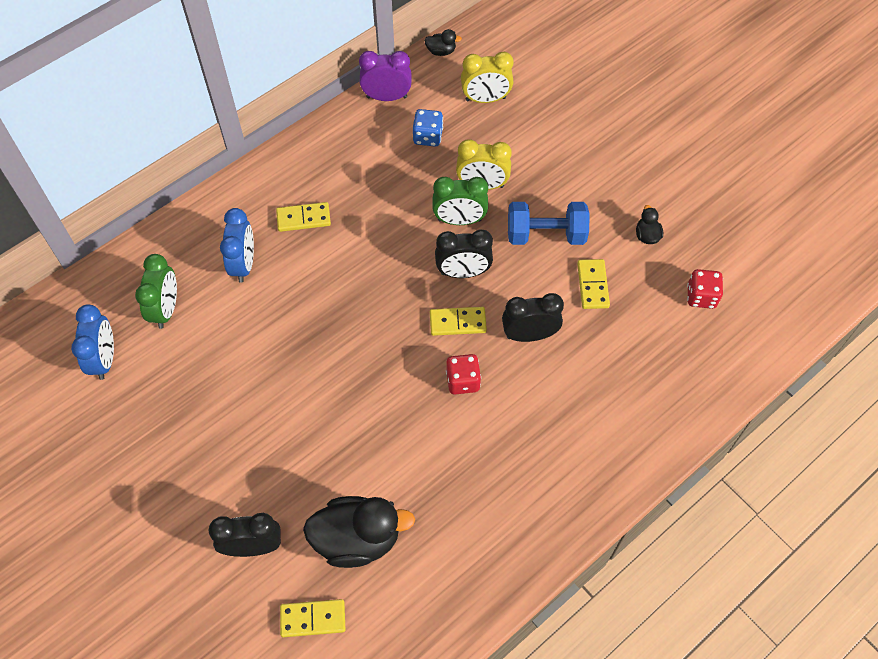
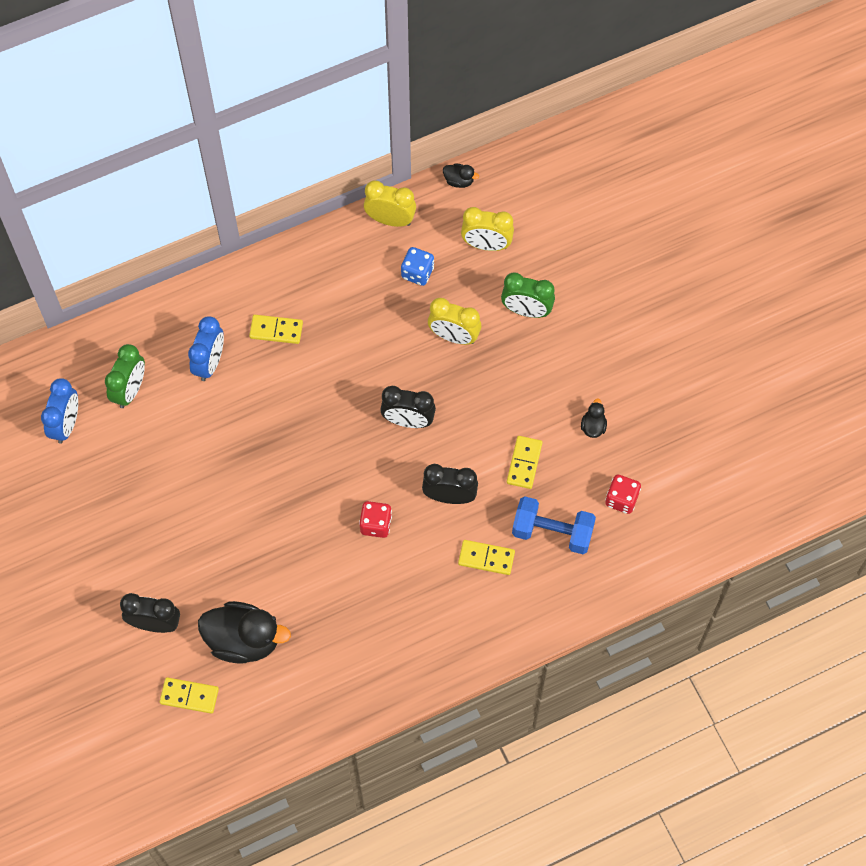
camera: 15 degrees right, 5 degrees up
(386, 97) = (390, 220): purple clock -> yellow clock
(457, 322) = (388, 468): yellow domino -> yellow domino (486, 558)
(459, 220) = (421, 367): green clock -> green clock (526, 310)
(546, 235) = (497, 402): blue dumbbell -> blue dumbbell (552, 532)

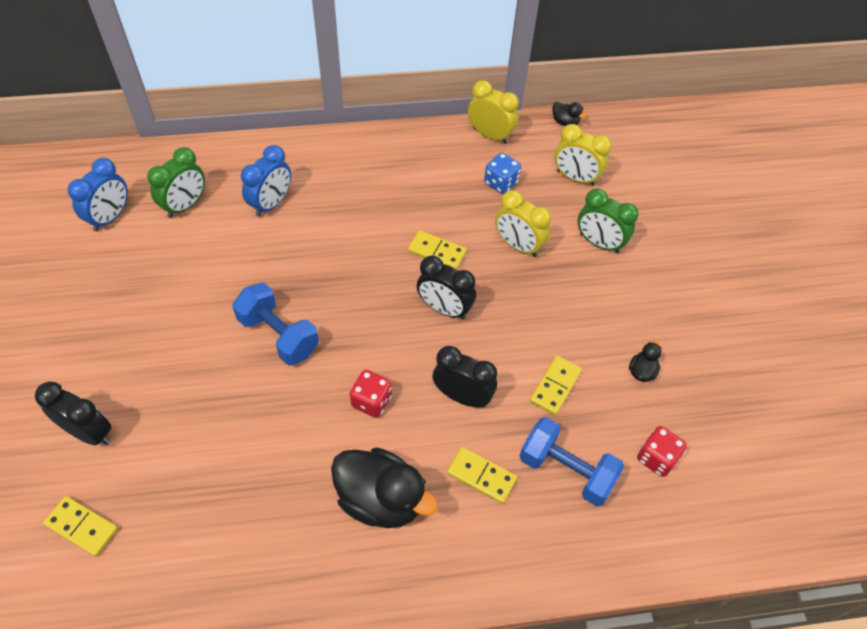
camera: 15 degrees right, 10 degrees down
(244, 640) = (174, 482): black duck -> black duck (381, 499)
(273, 491) = (279, 335): none -> blue dumbbell
(276, 330) = (346, 194): yellow domino -> yellow domino (437, 252)

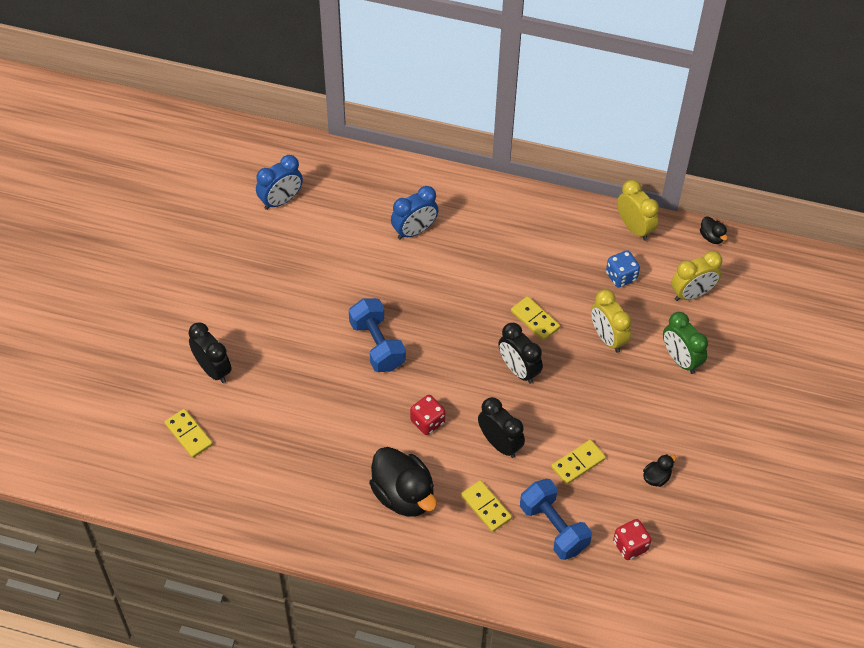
camera: 25 degrees right, 0 degrees up
(185, 205) = (344, 209): green clock -> none
(575, 178) = (692, 294): yellow clock -> yellow clock turned 75 degrees counterclockwise

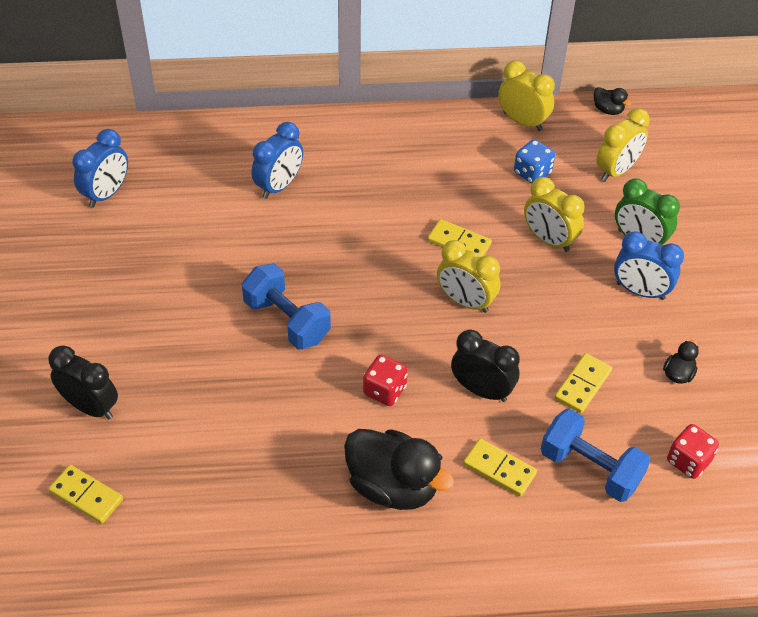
camera: 20 degrees left, 5 degrees down
(518, 370) = (465, 301): black clock -> yellow clock
(660, 402) = (640, 291): none -> blue clock

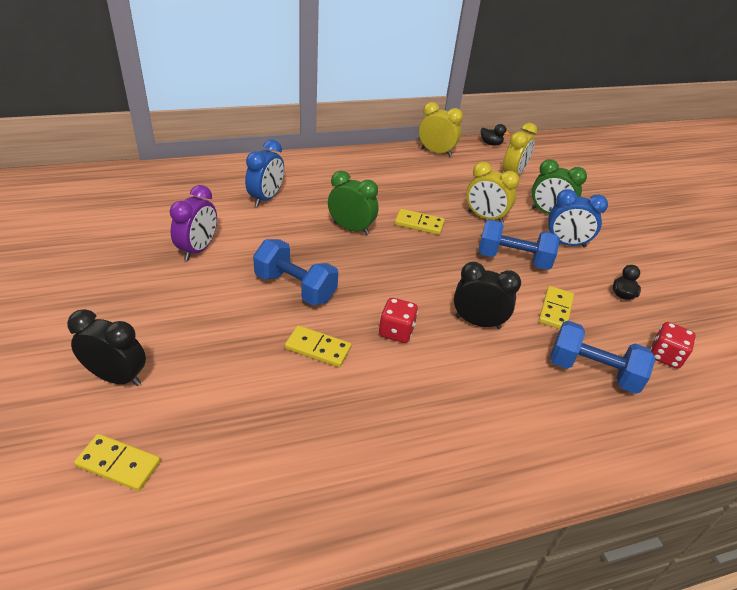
camera: 15 degrees left, 10 degrees down
(106, 194) = (119, 212): blue clock -> none
(188, 256) = (198, 249): none -> purple clock
(372, 242) = (351, 228): none -> green clock
(393, 486) = (430, 410): black duck -> none
(465, 301) = (439, 261): yellow clock -> none
(499, 469) = (518, 382): yellow domino -> yellow domino (318, 348)
(532, 173) = (455, 179): blue dice -> none
(560, 308) = (513, 259): none -> blue dumbbell

